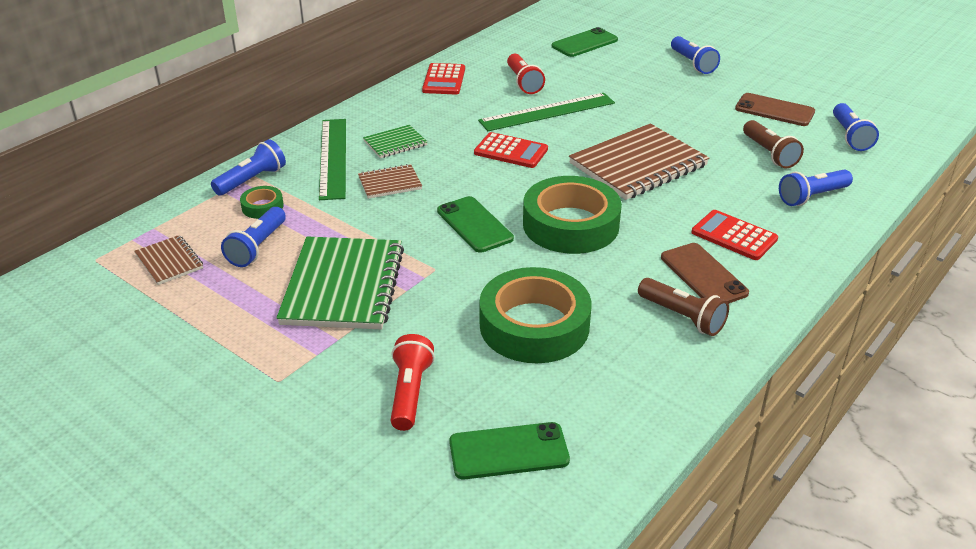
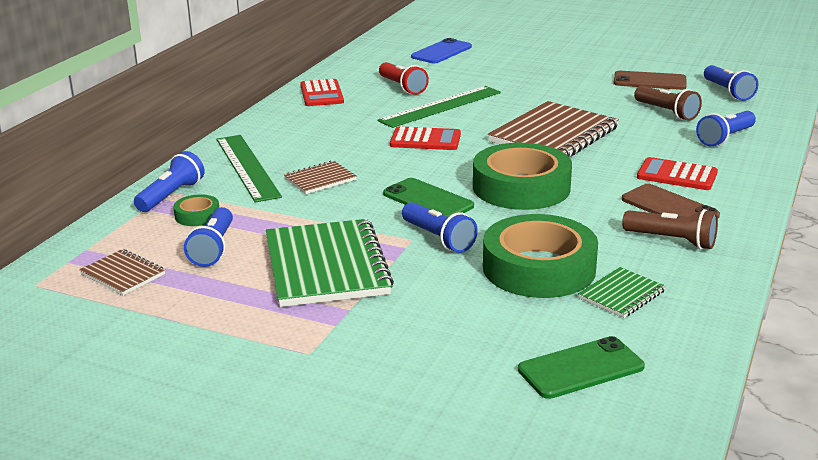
camera: 15 degrees left, 10 degrees down
(395, 143) = (304, 148): green notebook -> green notebook (621, 295)
(410, 393) = (452, 340): red flashlight -> none
(584, 43) = (441, 52): green phone -> blue phone
(692, 63) = (553, 56): blue flashlight -> blue flashlight (438, 239)

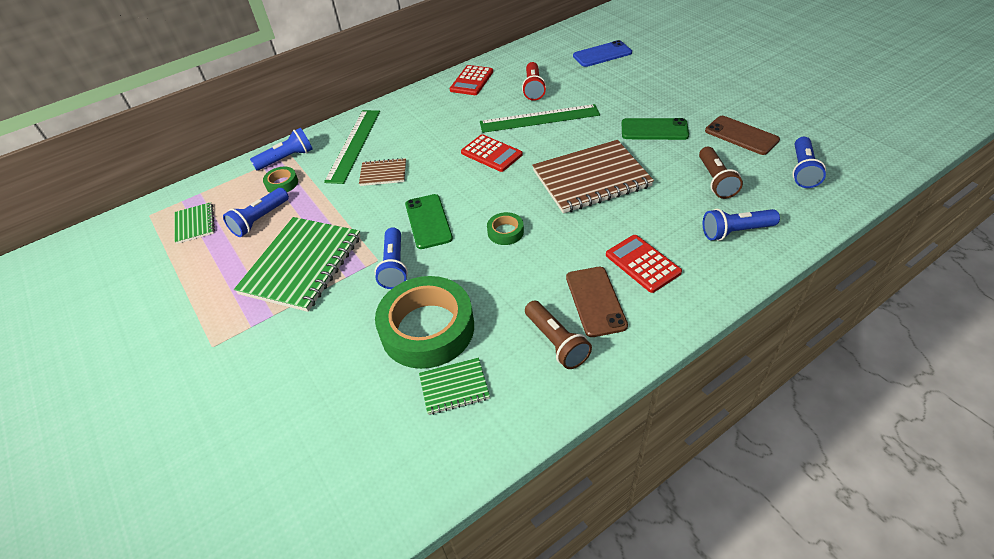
camera: 35 degrees right, 20 degrees up
(123, 274) = (195, 224): brown notebook -> green notebook
(521, 187) = (505, 232): green tape -> green tape, size x0.44
(580, 368) = (345, 453): green phone -> green phone (654, 129)

